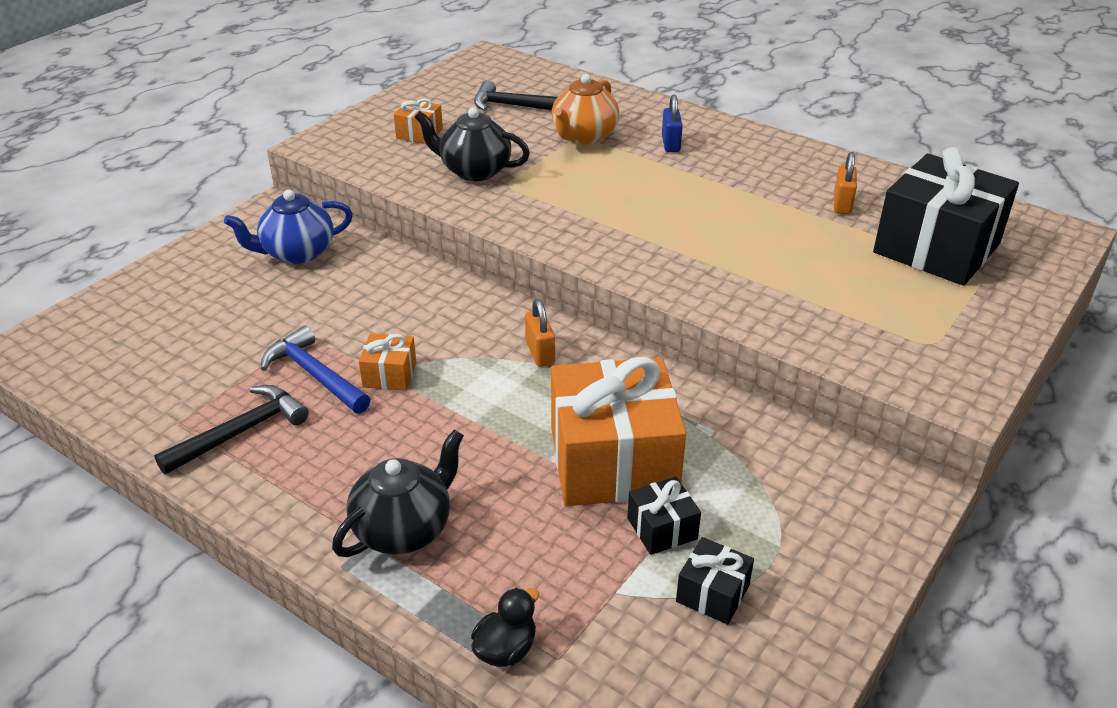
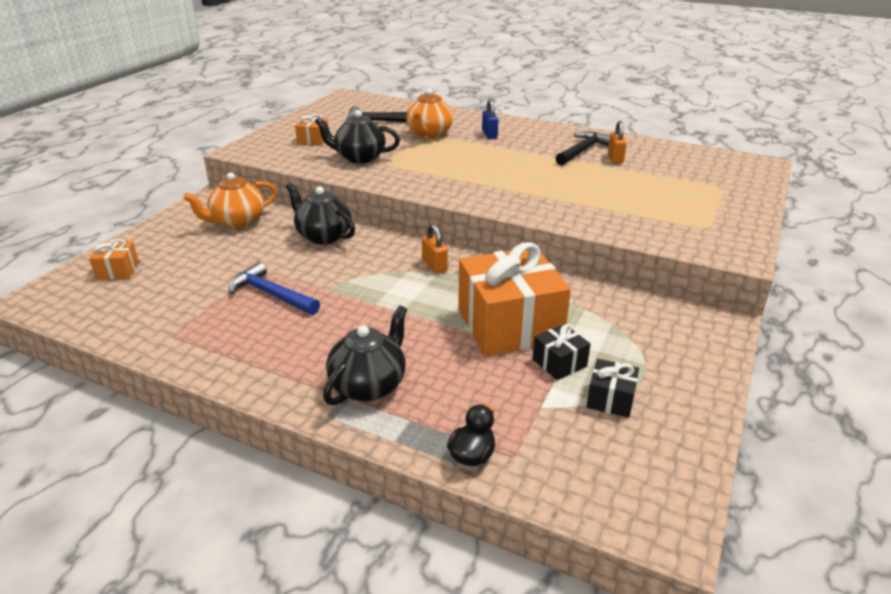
camera: 10 degrees left, 5 degrees down
(240, 432) = (223, 336): black hammer -> black hammer (582, 151)
(297, 253) = (237, 222): blue teapot -> orange teapot
(389, 374) = (328, 289): orange gift -> orange gift (118, 270)
(403, 288) = (323, 236): none -> black teapot
(936, 248) = (685, 176): black gift -> none

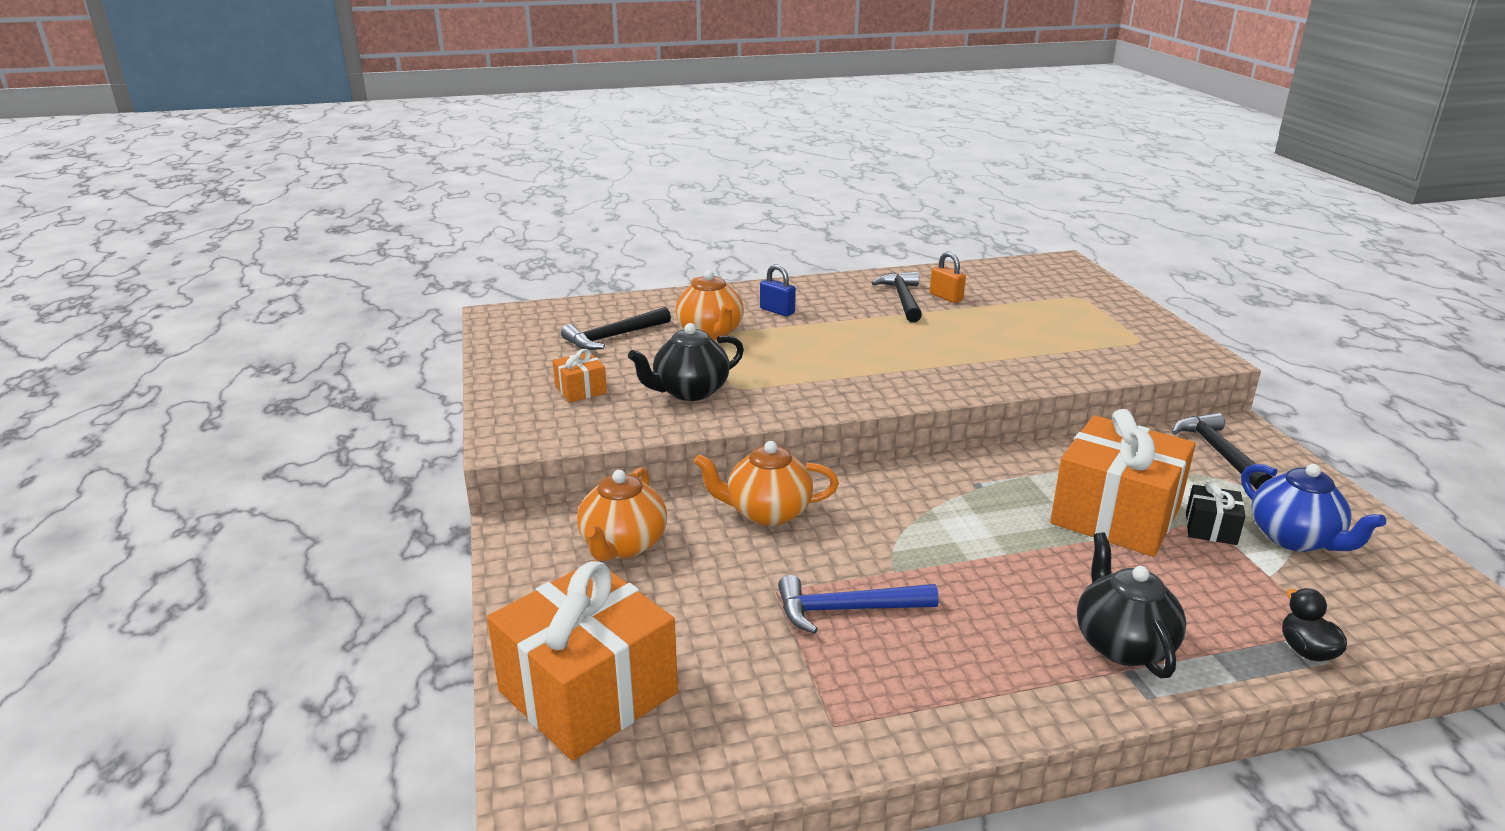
camera: 40 degrees left, 5 degrees down
(118, 270) = (588, 692): orange gift -> orange gift, size x2.28
(323, 236) = (767, 512): black teapot -> orange teapot
(434, 265) = (944, 489): orange padlock -> none
(610, 399) = (1295, 538): black gift -> blue teapot
(667, 327) = (1218, 452): none -> black hammer

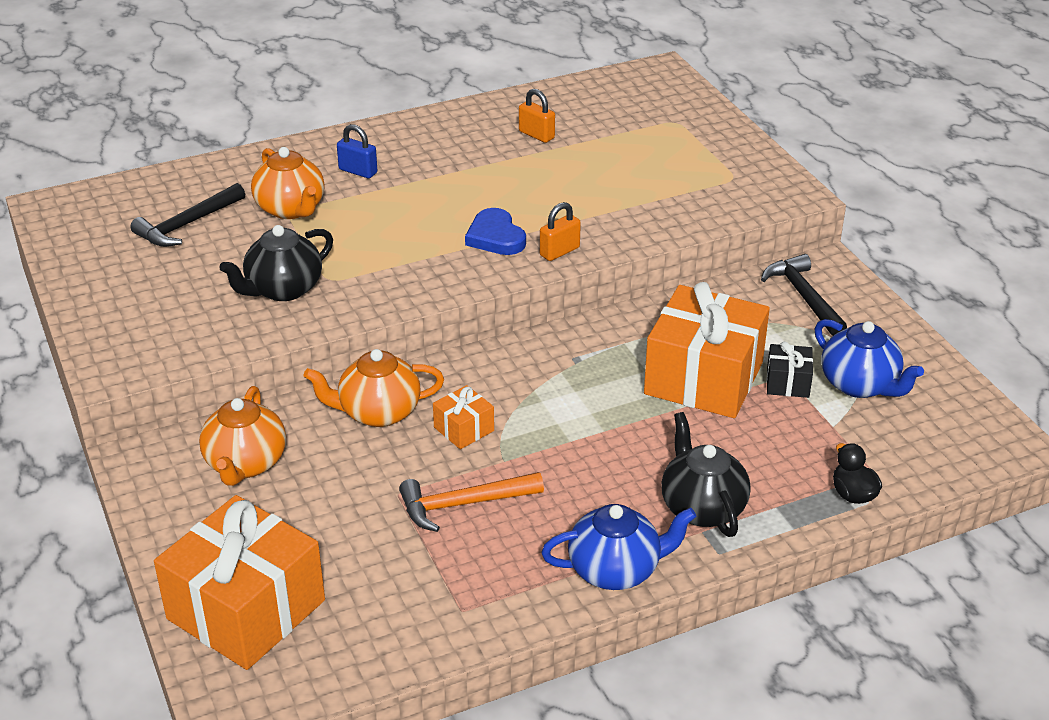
camera: 10 degrees left, 10 degrees up
(580, 390) = (169, 299): orange gift -> orange gift (464, 429)
(847, 610) = (464, 504): blue hammer -> orange hammer
(902, 299) = (490, 142): black hammer -> none
(902, 368) = (495, 237): none -> blue heart
(965, 384) = (559, 251): none -> orange padlock
(1020, 701) = (616, 570): none -> blue teapot

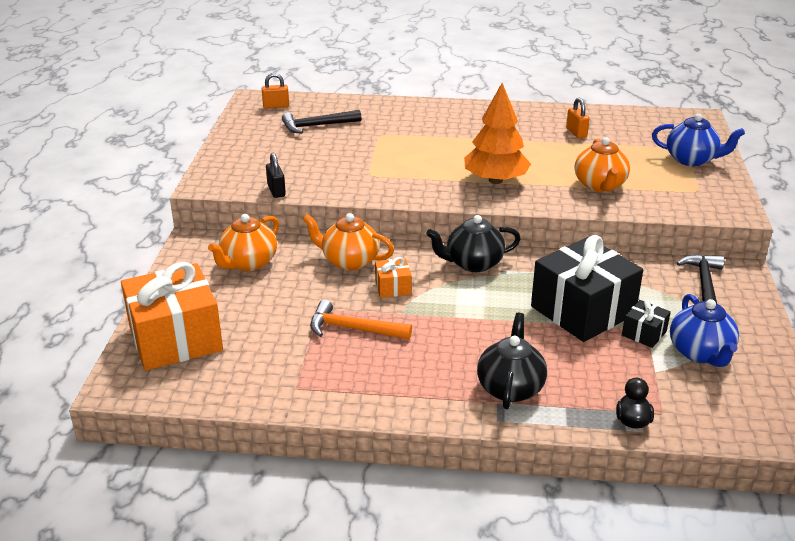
camera: 30 degrees right, 5 degrees down
(223, 346) = (276, 191): none -> black padlock
(283, 289) = (338, 172): black teapot -> black teapot (473, 263)
(291, 209) = (383, 133): orange teapot -> orange teapot (600, 185)
(358, 171) = (442, 124): blue padlock -> none
(495, 237) = (495, 180): blue heart -> orange tree
(559, 251) = (530, 199): orange padlock -> orange padlock (276, 106)
(616, 570) = (416, 403): blue teapot -> blue teapot (692, 160)
(703, 378) = (582, 310): orange gift -> black gift

